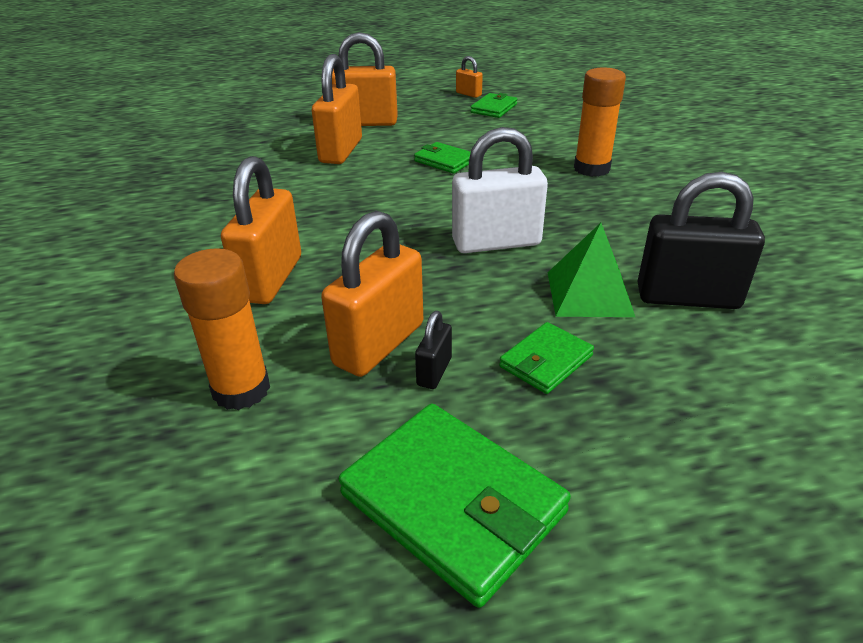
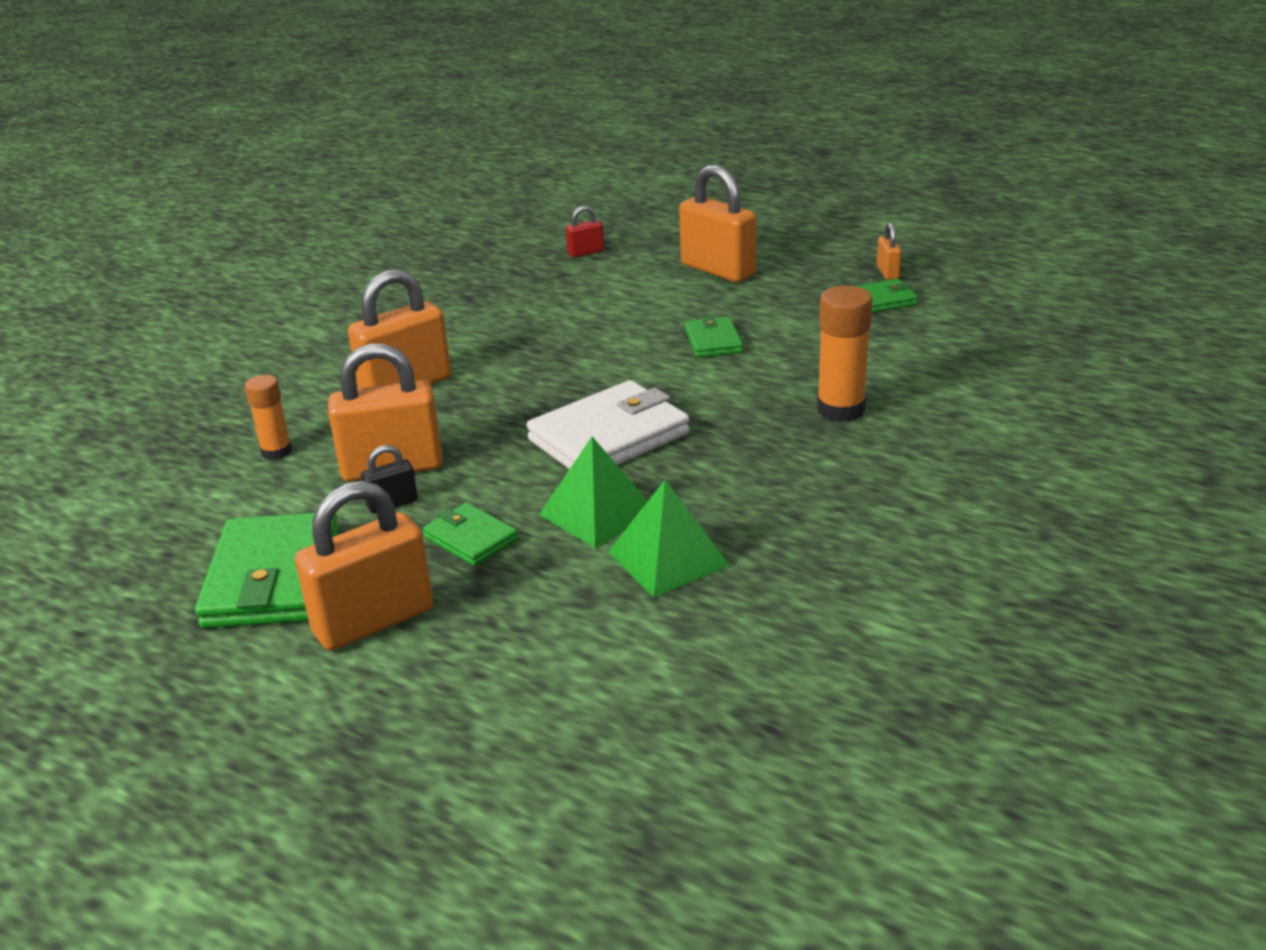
camera: 45 degrees right, 5 degrees down
(241, 389) = (276, 452): orange glue stick -> orange glue stick, size x0.63
(251, 141) = (586, 252): none -> red padlock
(341, 151) = (641, 293): orange padlock -> orange padlock (373, 621)
(496, 243) = (609, 437): white padlock -> white wallet
(546, 361) = (471, 539): green wallet -> green wallet turned 45 degrees clockwise
(687, 297) = (668, 558): black padlock -> green pyramid

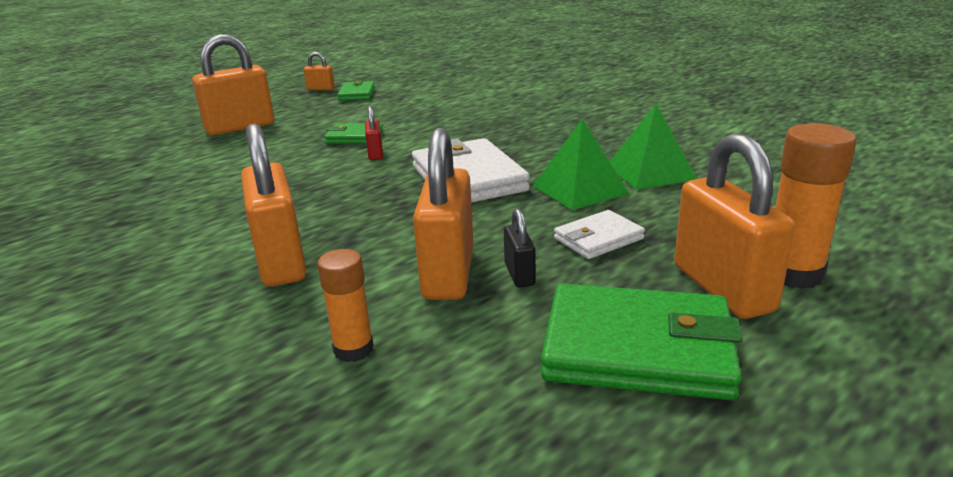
camera: 75 degrees left, 5 degrees down
(471, 539) = (598, 239): green wallet -> white wallet
(586, 252) = (121, 167): red padlock -> red padlock (375, 154)
(840, 409) = (489, 115): orange glue stick -> orange glue stick (793, 273)

